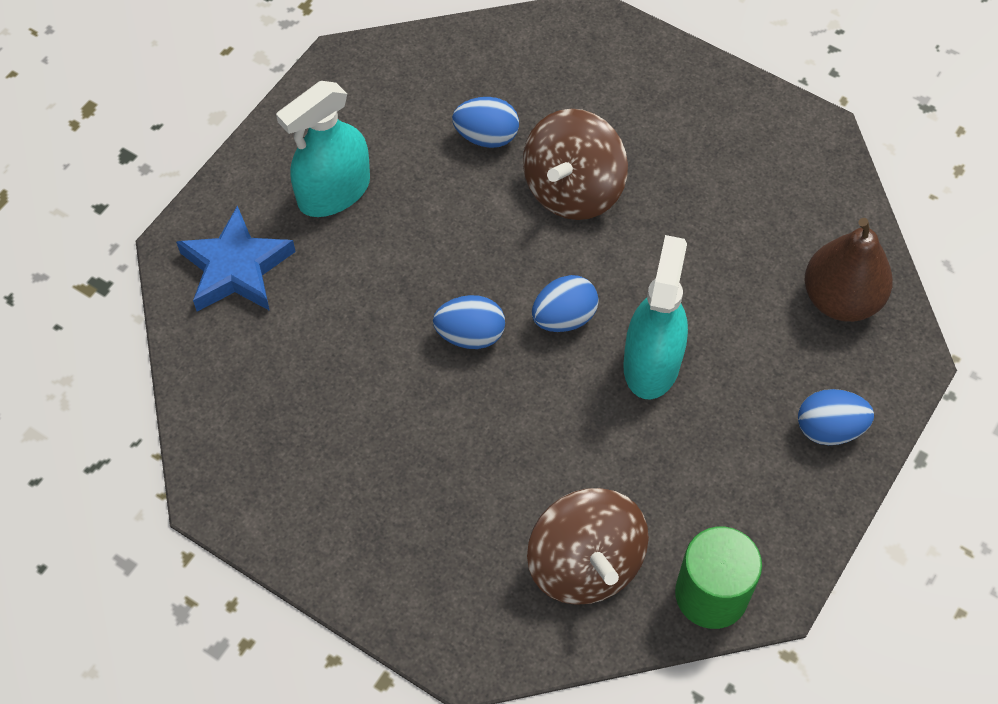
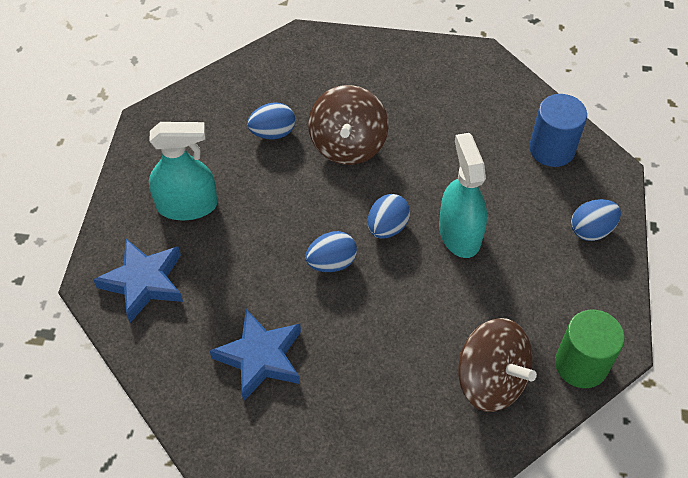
camera: 25 degrees left, 5 degrees down
(324, 417) = (260, 357): none -> blue star
(334, 192) = (187, 205): turquoise spray bottle -> turquoise spray bottle turned 120 degrees counterclockwise
(840, 299) = (552, 149): brown pear -> blue cylinder

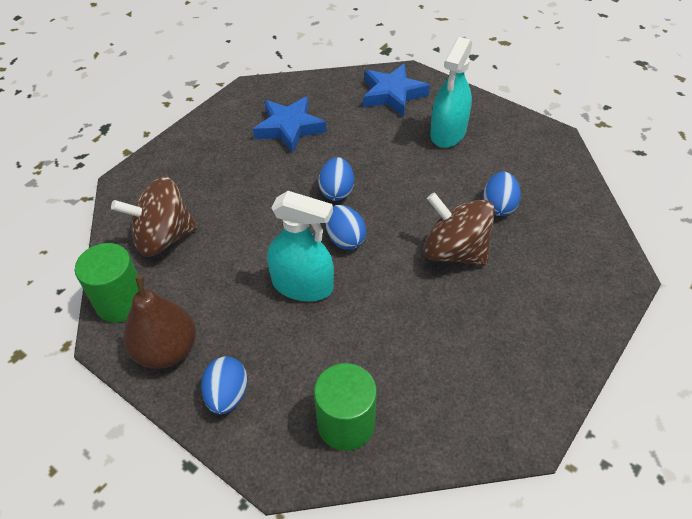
camera: 120 degrees right, 5 degrees down
(552, 149) = (346, 423): blue cylinder -> green cylinder
(592, 295) = (167, 350): none -> brown pear

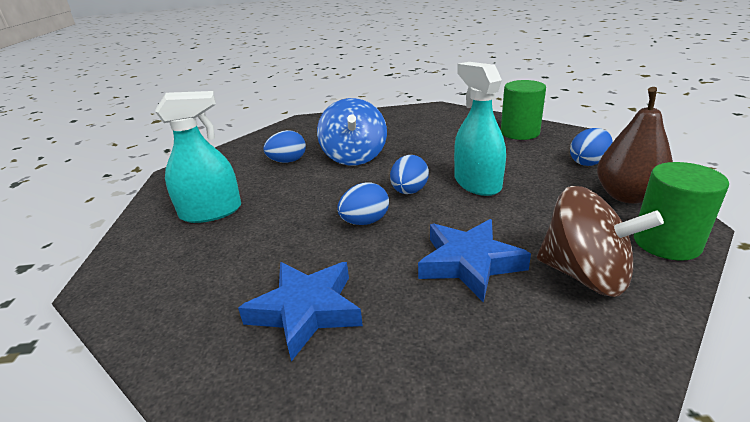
camera: 130 degrees left, 20 degrees down
(392, 94) = (160, 273): blue star -> blue star (469, 263)
(454, 251) = (354, 157): brown spinning top -> blue spinning top

